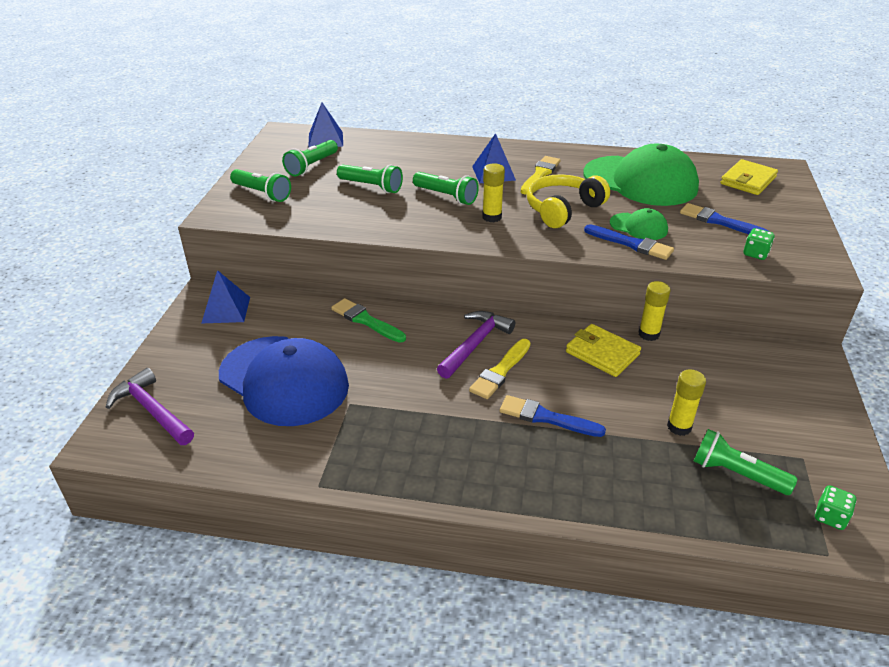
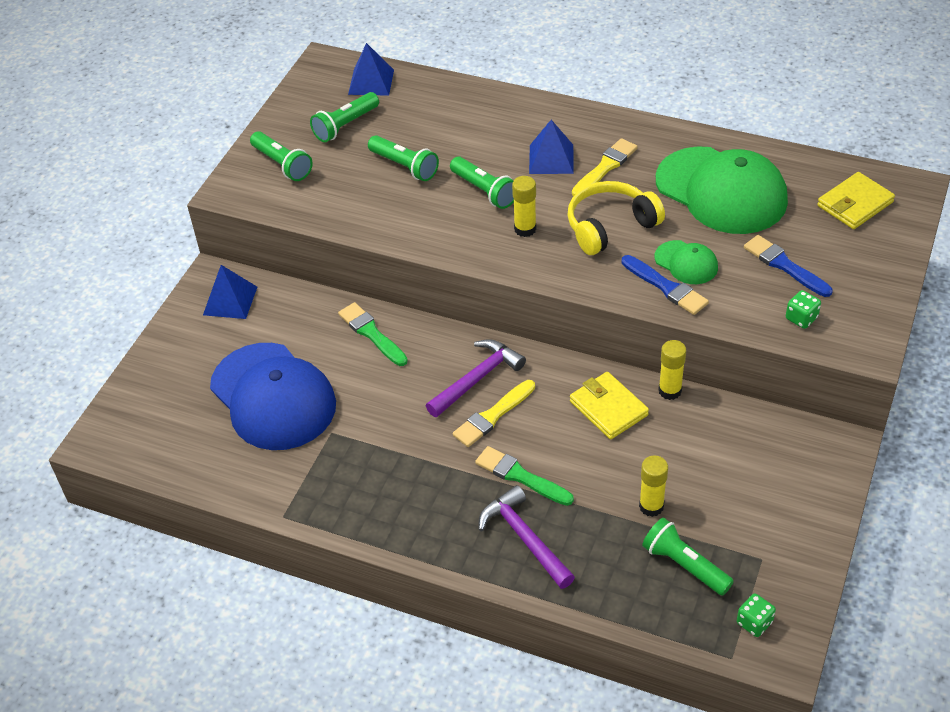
camera: 15 degrees right, 10 degrees up
(152, 410) = (143, 414): purple hammer -> purple hammer (524, 538)
(546, 417) = (520, 476): blue brush -> green brush

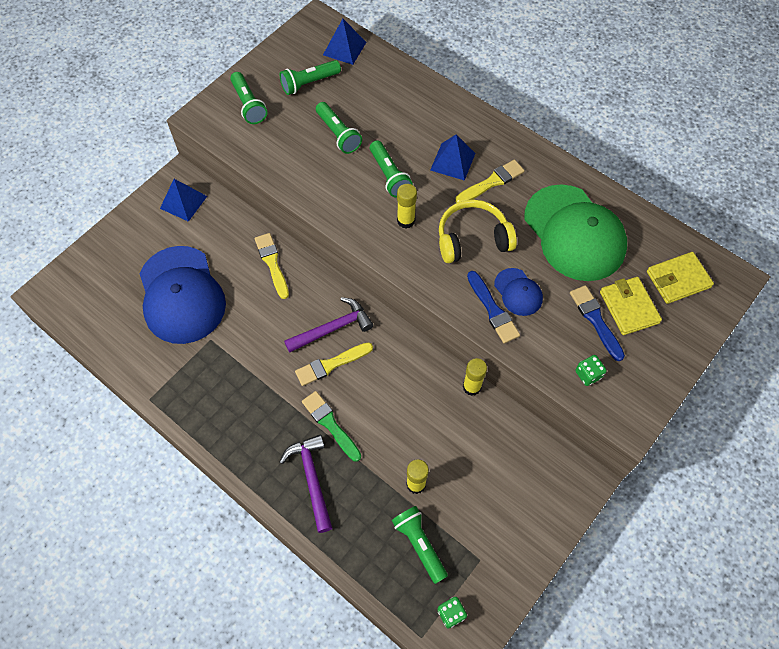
camera: 15 degrees right, 15 degrees up
(371, 333) = (272, 263): green brush -> yellow brush
(608, 408) = (419, 387): yellow wallet -> yellow wallet (629, 307)
(686, 263) = (518, 292): green cap -> blue cap

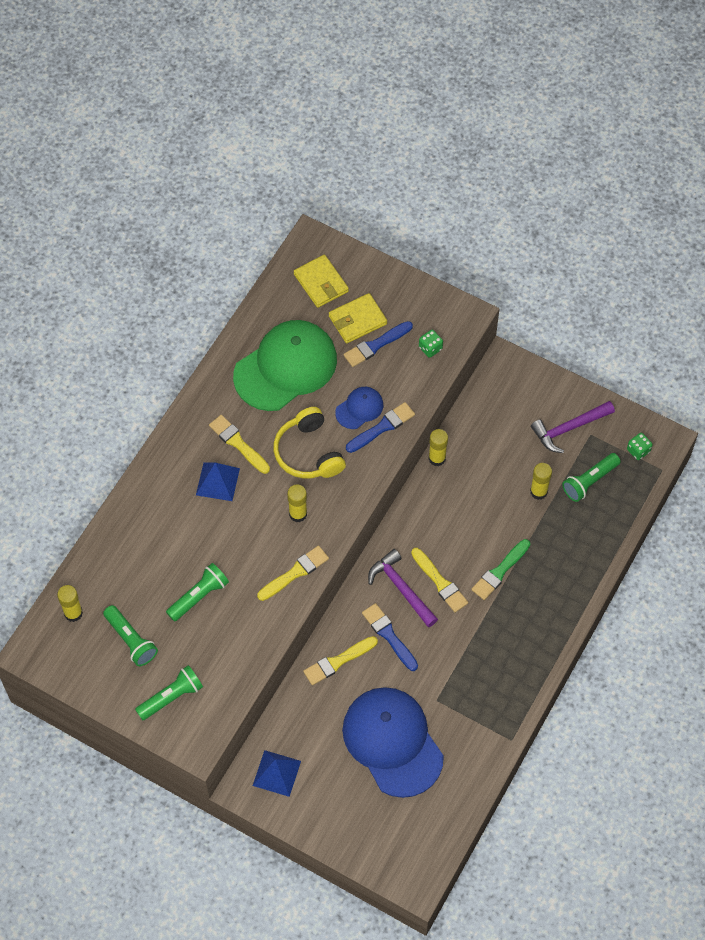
camera: 100 degrees left, 0 degrees up
(181, 295) = (392, 742): blue cap -> blue cap turned 90 degrees counterclockwise
(287, 309) = (389, 635): none -> blue brush
(311, 478) = (554, 577): purple hammer -> purple hammer (569, 428)
(344, 48) = (73, 613): blue pyramid -> yellow glue stick
(344, 210) = (295, 573): none -> yellow brush
(389, 175) = (245, 538): green flashlight -> none

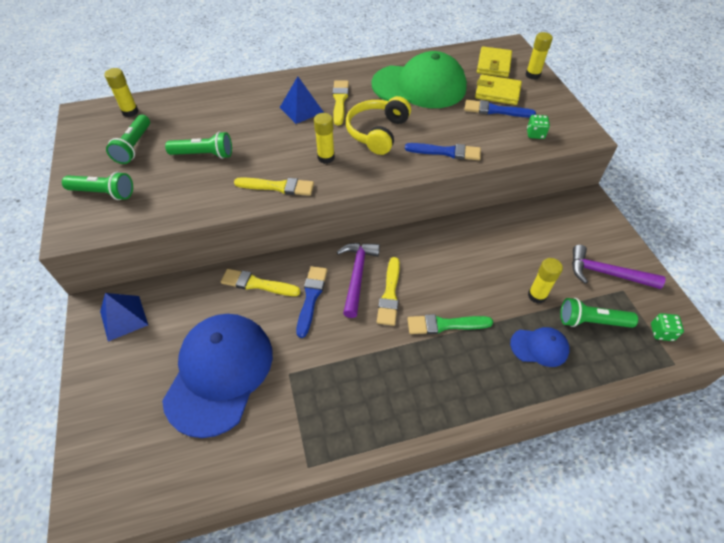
camera: 45 degrees right, 10 degrees down
(359, 408) = (442, 133): blue cap -> blue cap (539, 347)
(437, 458) = (476, 219): yellow glue stick -> yellow glue stick (532, 75)

